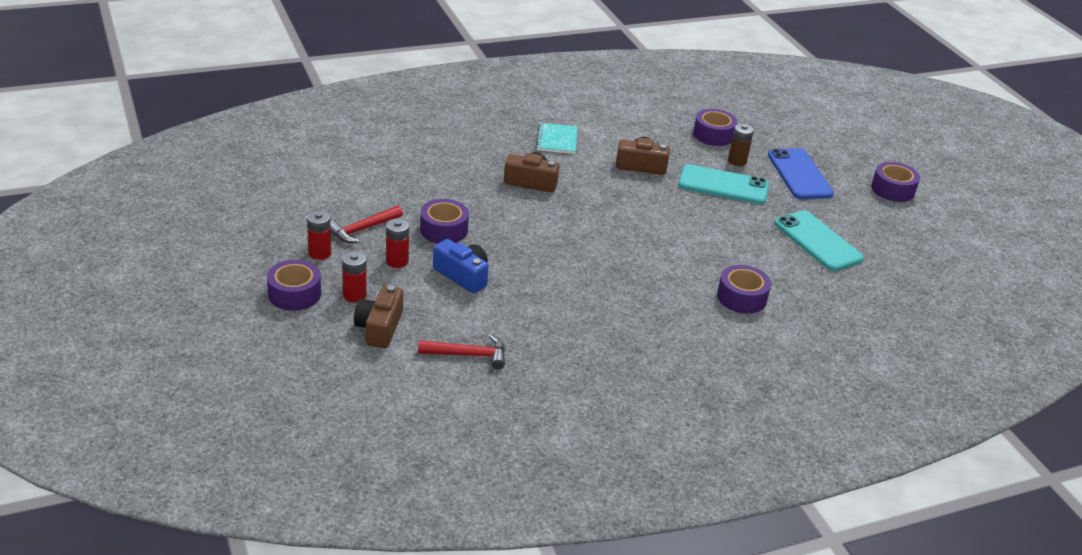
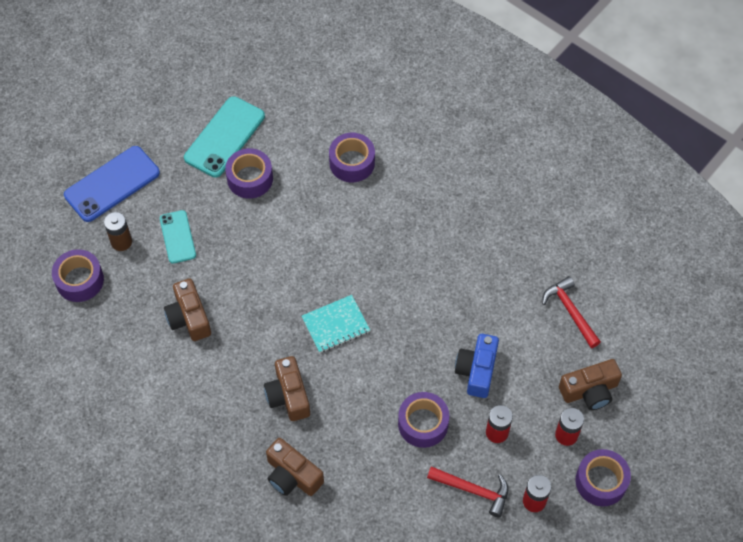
camera: 115 degrees left, 25 degrees up
(464, 161) = (292, 475): none -> brown camera
(557, 140) = (190, 413): turquoise notebook -> turquoise notebook (335, 325)
(723, 185) = (177, 237): turquoise phone -> turquoise phone, size x0.61
(892, 189) = (89, 106): purple tape -> purple tape (250, 178)

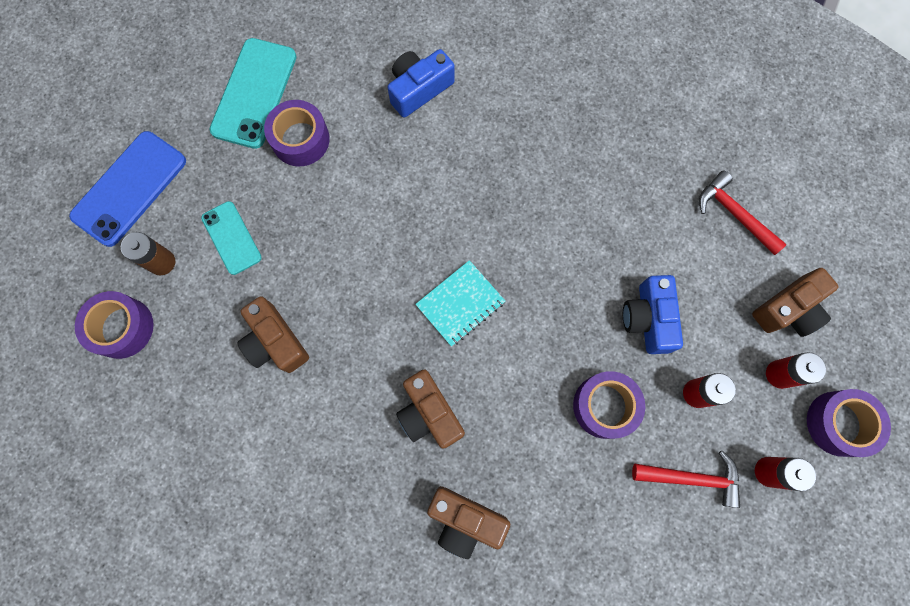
camera: 15 degrees left, 15 degrees up
(352, 163) = (419, 89): purple tape -> blue camera

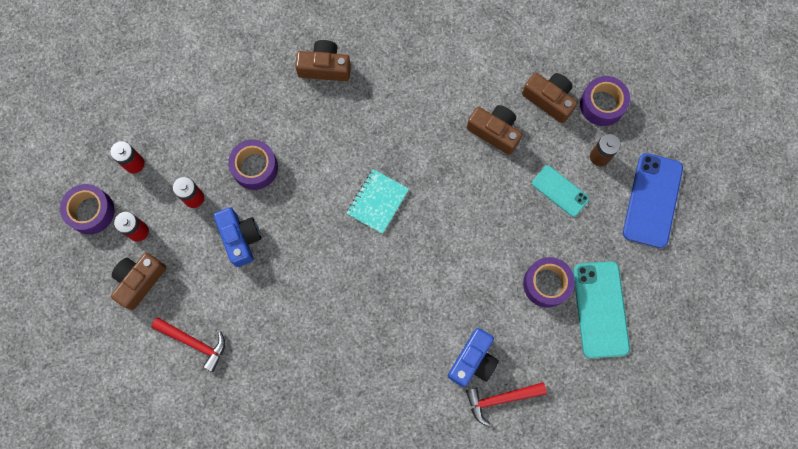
camera: 160 degrees right, 0 degrees up
(429, 413) = (372, 122): brown camera -> brown camera (549, 99)
(692, 478) = (185, 142): red hammer -> red hammer (500, 399)

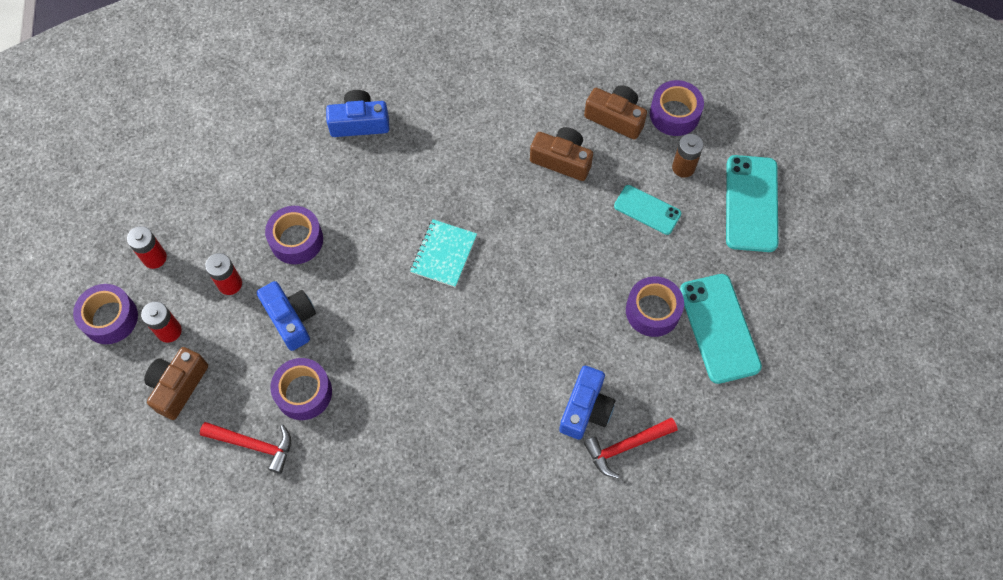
camera: 10 degrees left, 10 degrees down
(241, 305) = (303, 392): none -> purple tape
(325, 67) = (359, 123): brown camera -> blue camera
(652, 200) = (751, 203): blue phone -> turquoise phone

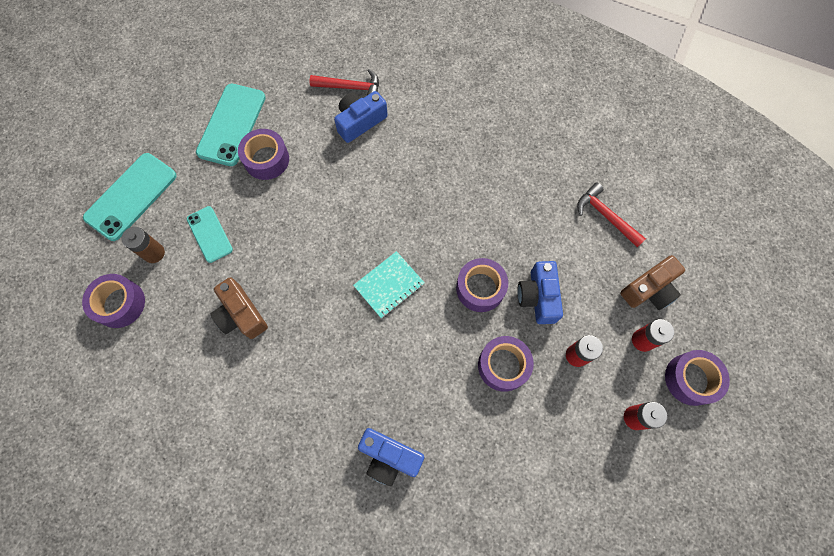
camera: 150 degrees left, 5 degrees up
(303, 392) = (553, 234): purple tape -> purple tape (480, 288)
(615, 118) = (169, 328): brown camera -> none

